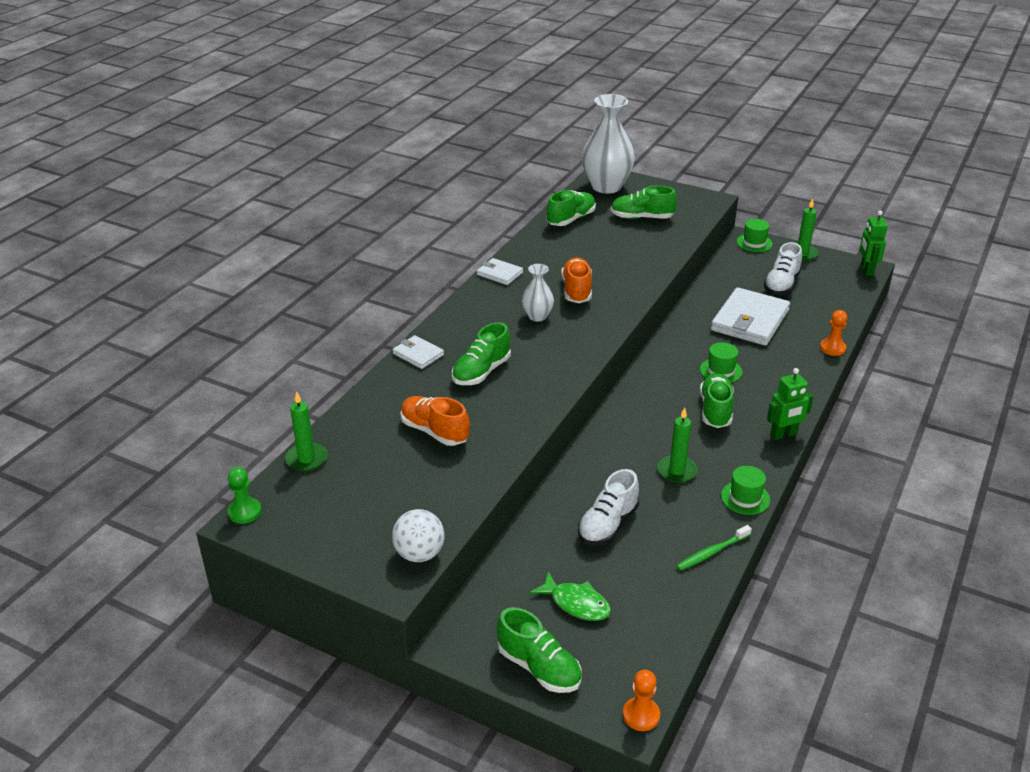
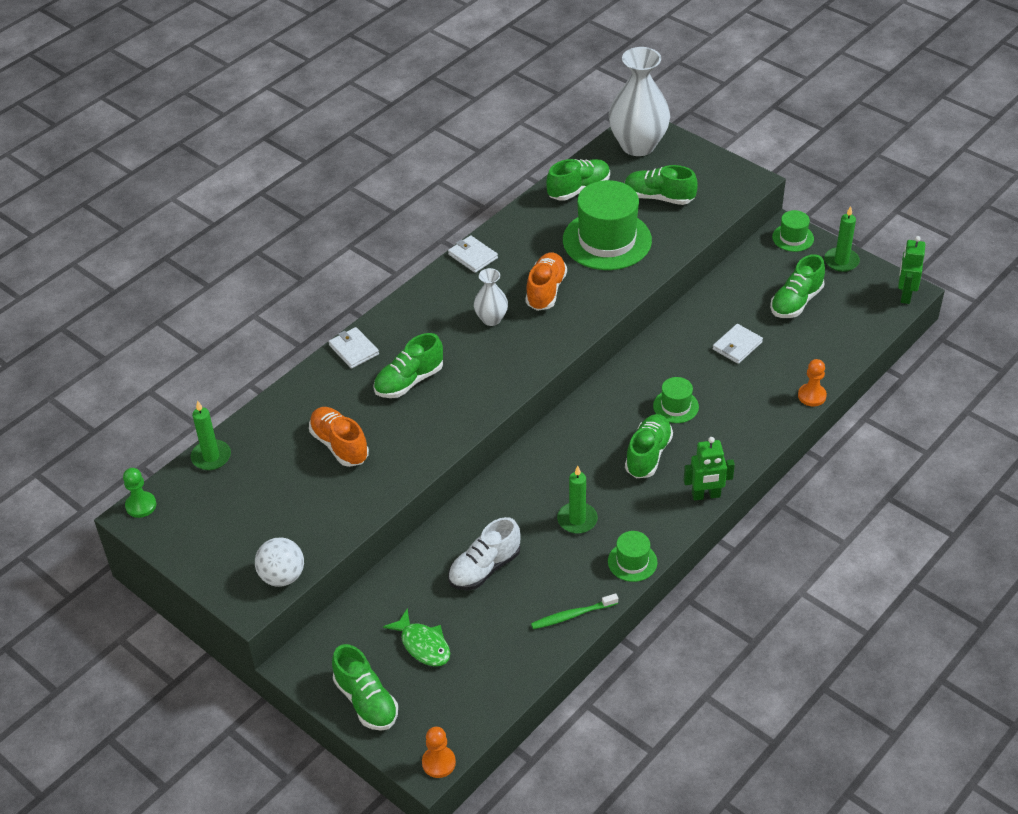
camera: 15 degrees right, 10 degrees up
(612, 250) = (607, 240): none -> green hat
(749, 320) = (737, 346): white wallet -> white wallet, size x0.51
(781, 285) = (796, 302): white shoe -> green shoe

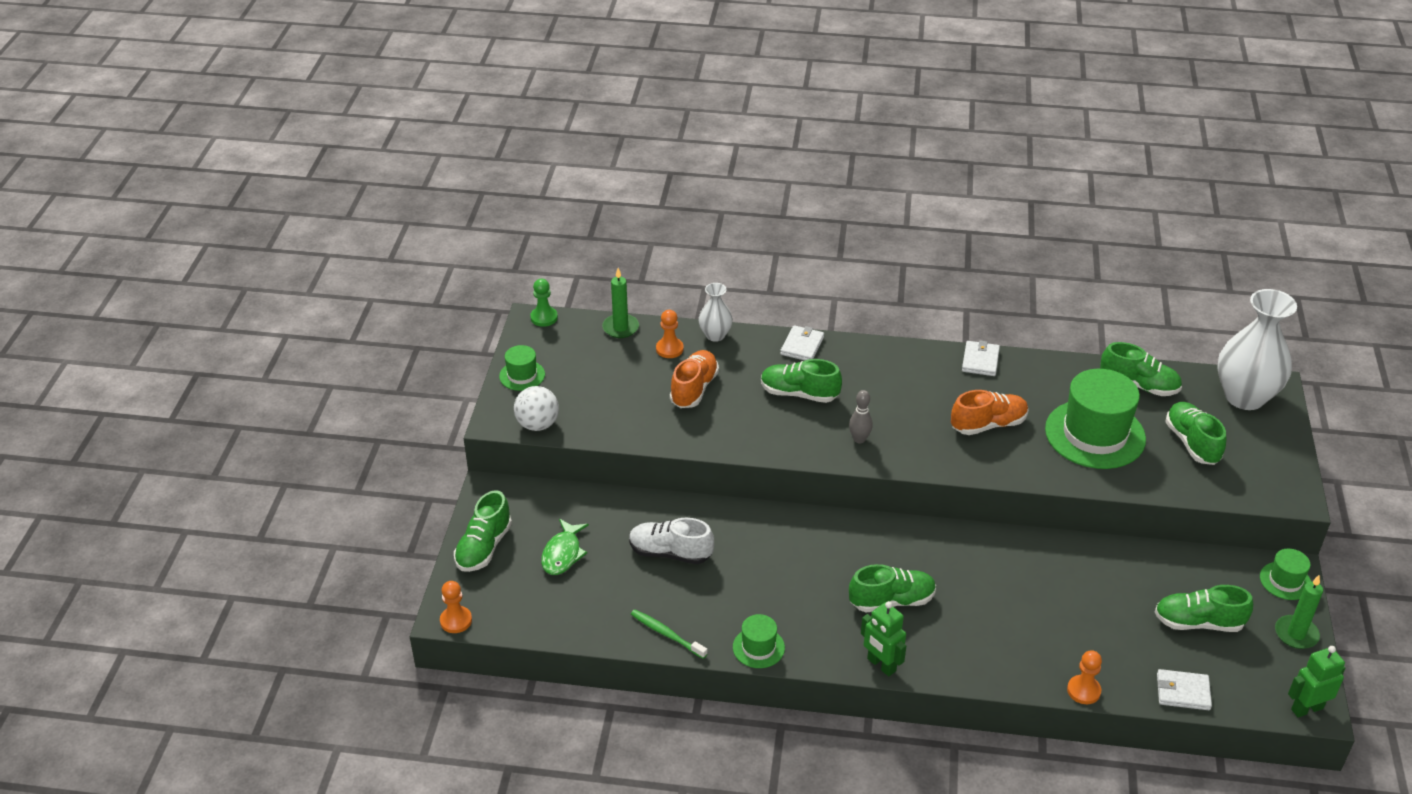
camera: 55 degrees right, 5 degrees down
(273, 437) = (669, 349): none -> orange pawn
(491, 319) = (918, 407): white vase -> white vase (715, 335)
(494, 372) = (859, 439): none -> grey bowling pin
(577, 520) = (773, 587): green candle -> none
(675, 406) = (969, 593): green hat -> green hat (522, 375)
(737, 346) = (1091, 603): white wallet -> white wallet (1183, 692)

